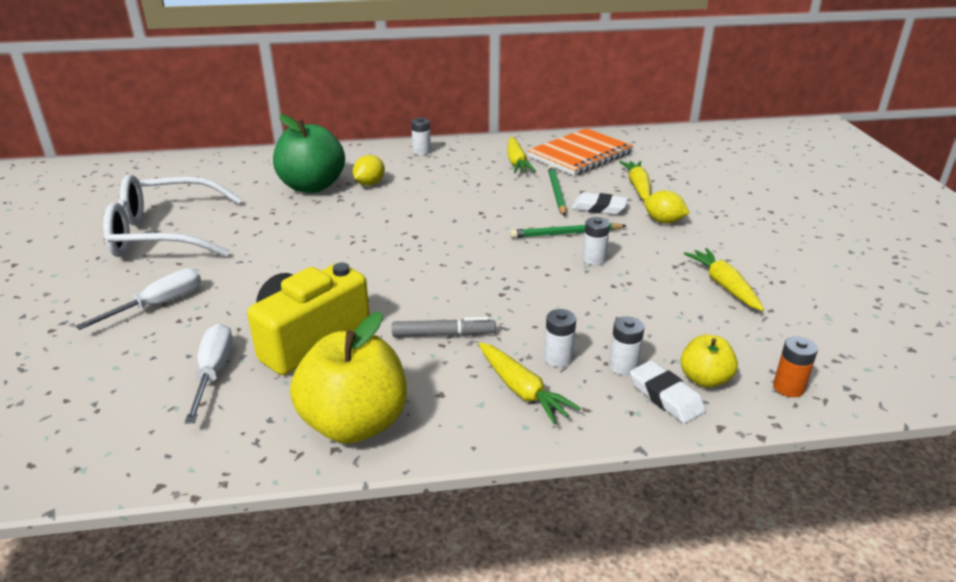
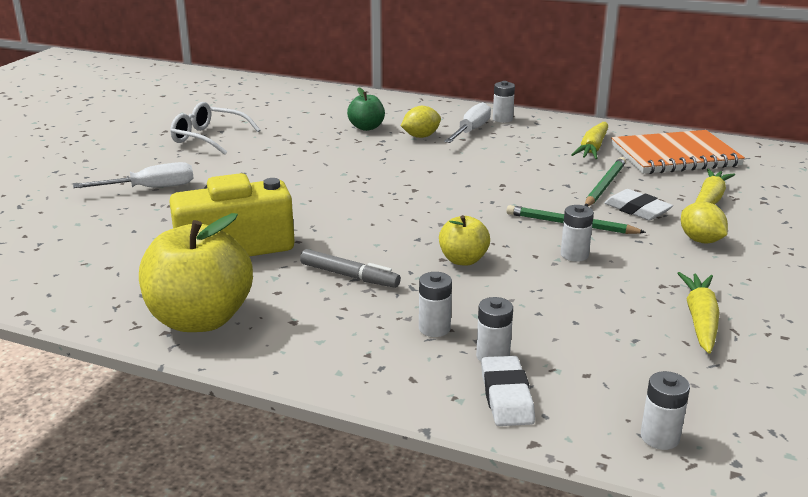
camera: 30 degrees right, 5 degrees down
(164, 234) = (208, 138): white glasses -> white glasses, size x0.61
(213, 372) = (138, 248): white screwdriver -> white screwdriver (471, 131)
(312, 186) = (366, 127): green apple -> green apple, size x0.52
(522, 390) = (369, 342): yellow carrot -> none
(704, 379) = (568, 396): yellow apple -> yellow apple (463, 260)
(788, 387) = (659, 437): orange battery -> white battery

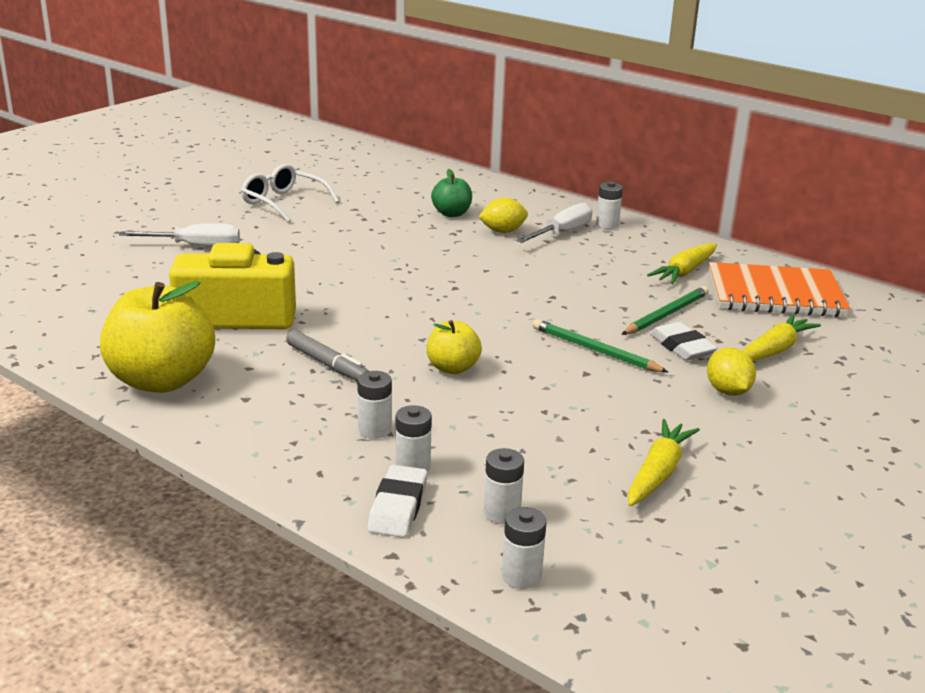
camera: 15 degrees right, 0 degrees up
(574, 255) = (574, 383): white battery -> white battery (502, 513)

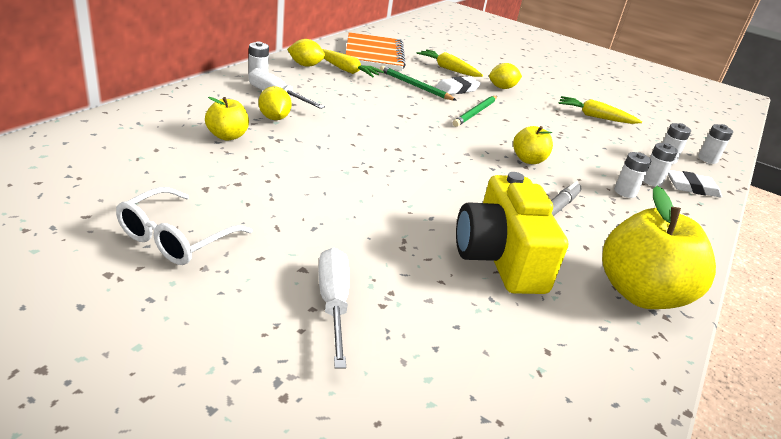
camera: 100 degrees left, 5 degrees up
(451, 213) = (227, 136): green apple -> yellow apple
(677, 248) = (305, 65): none -> yellow lemon

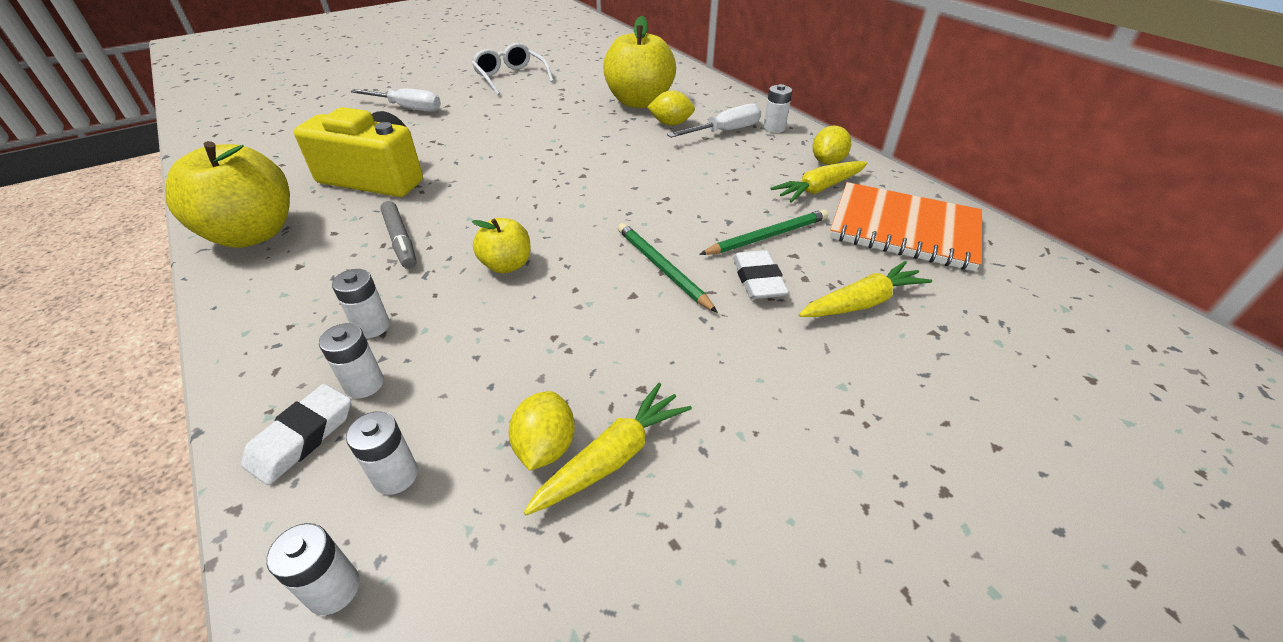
camera: 120 degrees right, 10 degrees up
(227, 136) = (639, 102): yellow apple -> yellow apple, size x1.92
(502, 88) = (773, 350): yellow lemon -> yellow lemon (545, 447)

